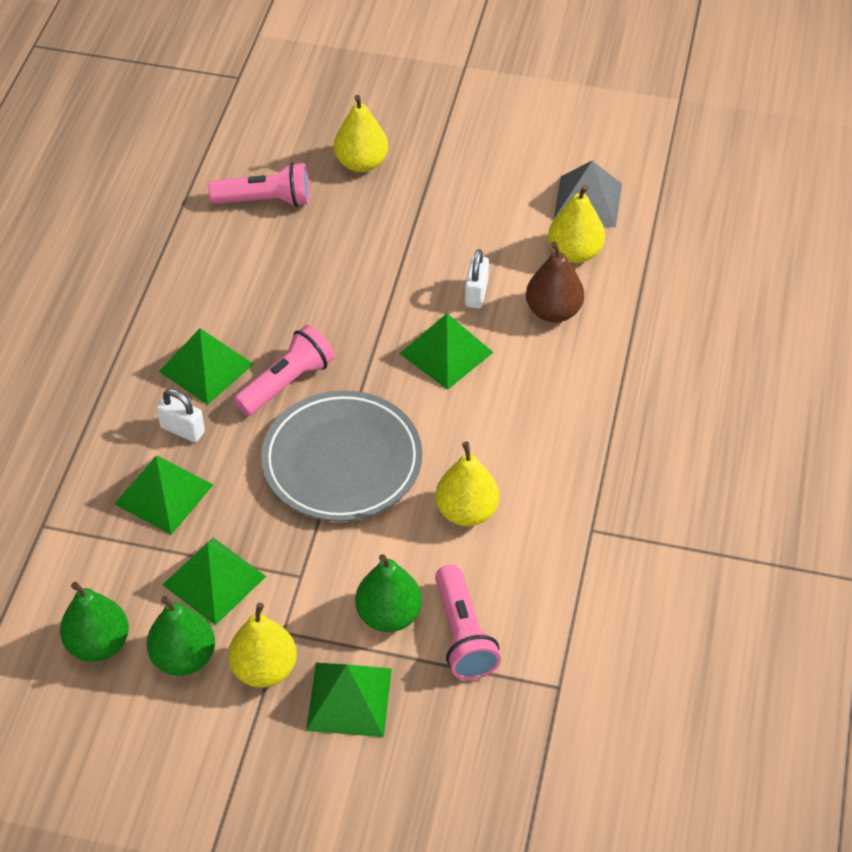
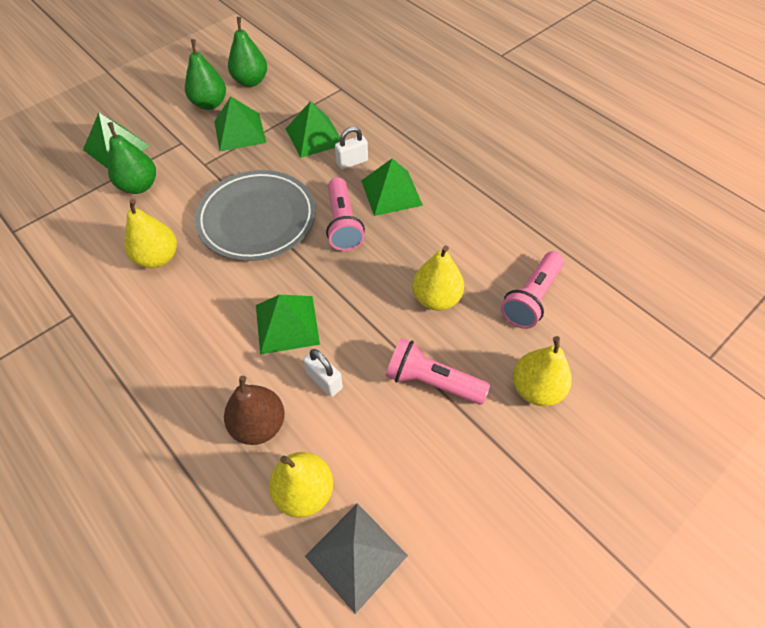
camera: 125 degrees right, 5 degrees up
(264, 669) = (169, 127): yellow pear -> yellow pear (436, 298)
(463, 635) = (90, 209): pink flashlight -> pink flashlight (431, 381)

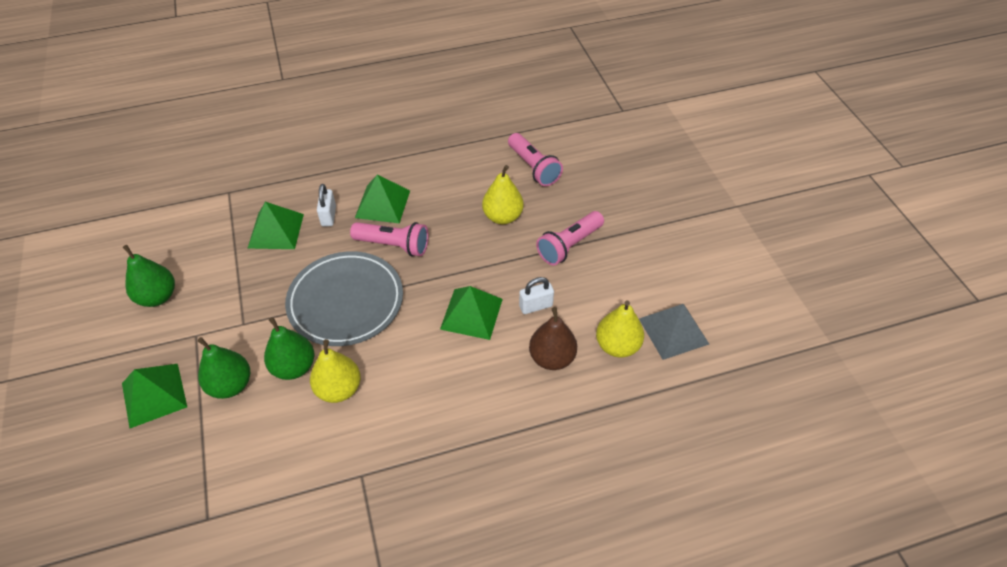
camera: 65 degrees left, 5 degrees down
(239, 132) = (221, 283): green pyramid -> none
(251, 81) = (154, 254): green pear -> green pear (294, 367)
(536, 388) = (602, 195): yellow pear -> none

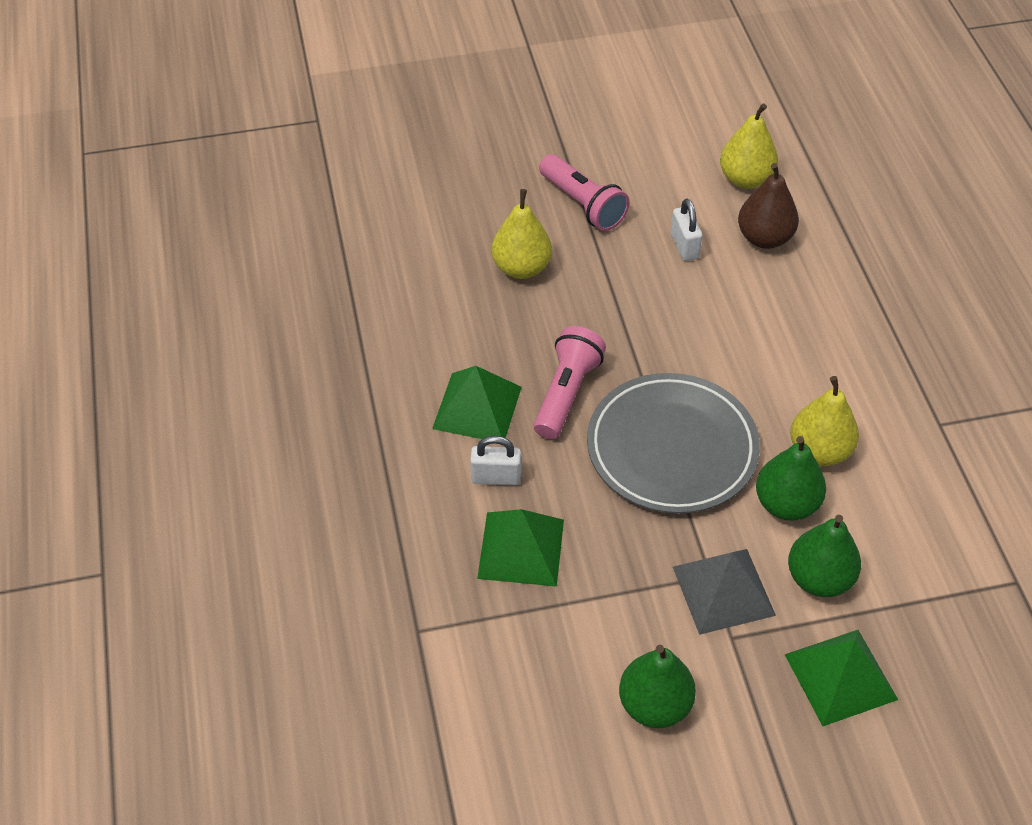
camera: 85 degrees left, 0 degrees up
(471, 313) = (695, 310): green pyramid -> none
(533, 168) = (425, 227): pink flashlight -> none
(673, 331) = (724, 130): grey pyramid -> grey pyramid (723, 590)

